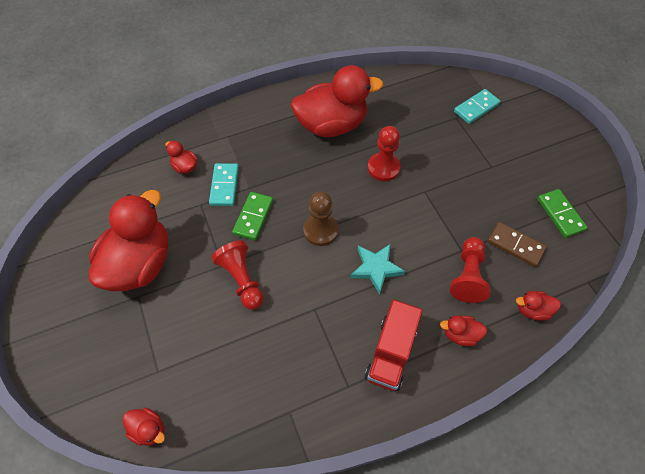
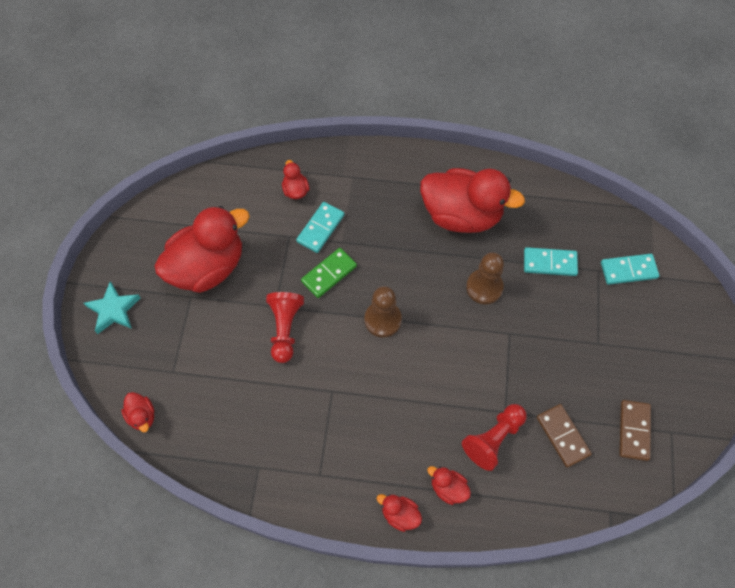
camera: 30 degrees right, 5 degrees up
(376, 268) = (411, 384): turquoise star -> turquoise star (113, 310)
(383, 168) = (484, 287): red pawn -> brown pawn
(391, 352) = (374, 467): red truck -> none
(419, 128) = (550, 263): none -> turquoise domino
(532, 310) = (533, 505): red duck -> red duck (400, 514)
(560, 214) = (633, 430): green domino -> brown domino

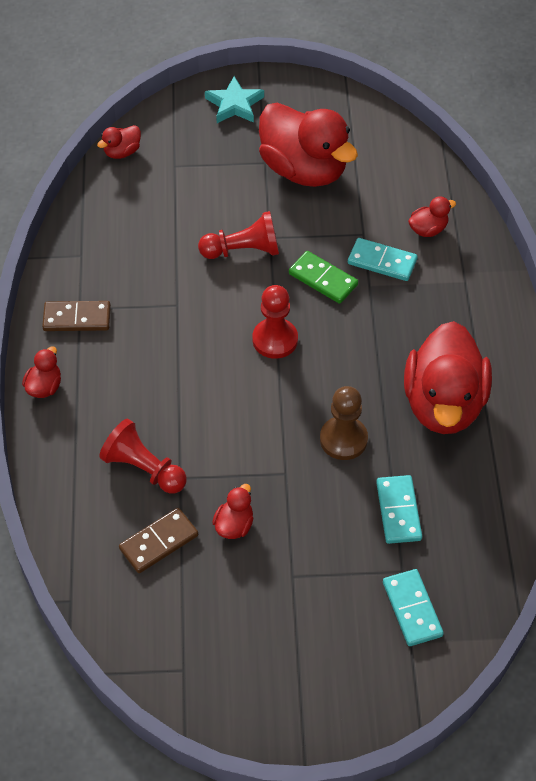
camera: 80 degrees right, 10 degrees down
(383, 320) = (275, 340): brown pawn -> red pawn
(448, 488) = (79, 429): red duck -> red duck (234, 525)
(633, 430) = (178, 623): brown domino -> brown domino (77, 318)

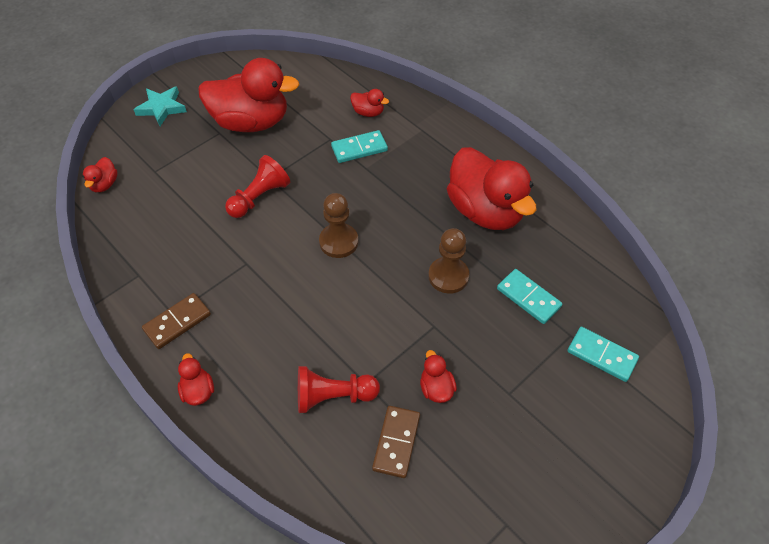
camera: 40 degrees left, 0 degrees up
(275, 340) = (338, 242): red pawn -> brown pawn
(323, 279) = (332, 182): green domino -> none
(428, 229) = (368, 112): red duck -> red duck turned 90 degrees clockwise

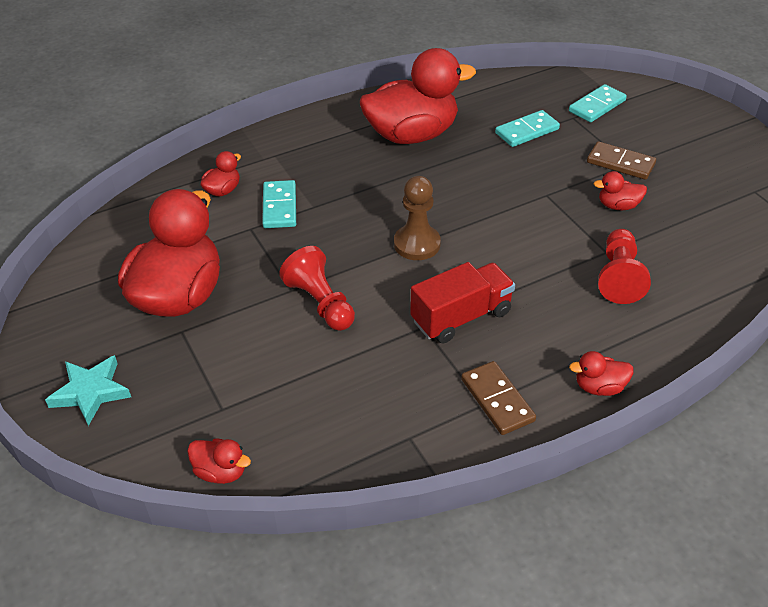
camera: 75 degrees left, 10 degrees down
(260, 285) = (461, 317): none -> red truck
(396, 442) = (674, 241): brown domino -> brown domino (620, 163)
(448, 276) = (488, 174): brown pawn -> none

